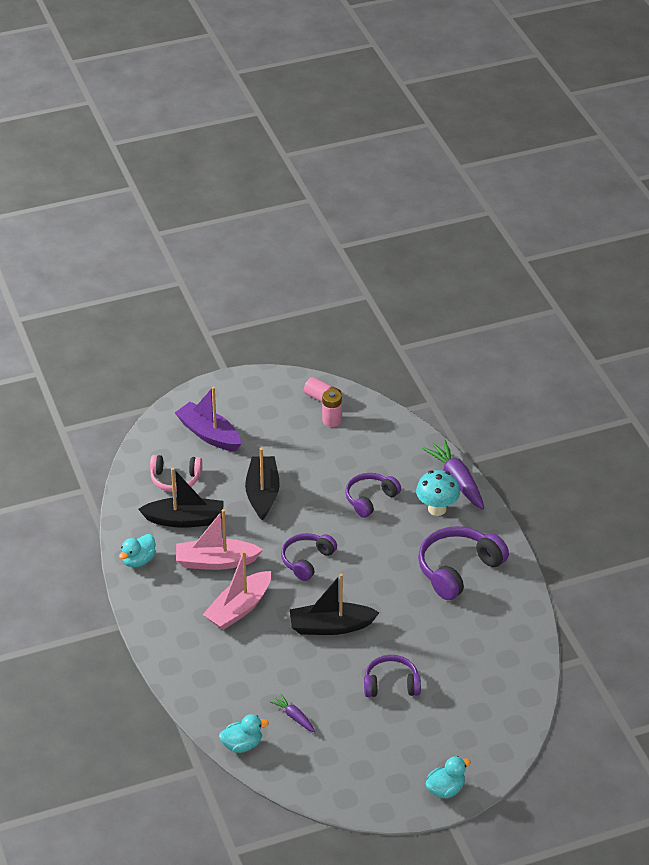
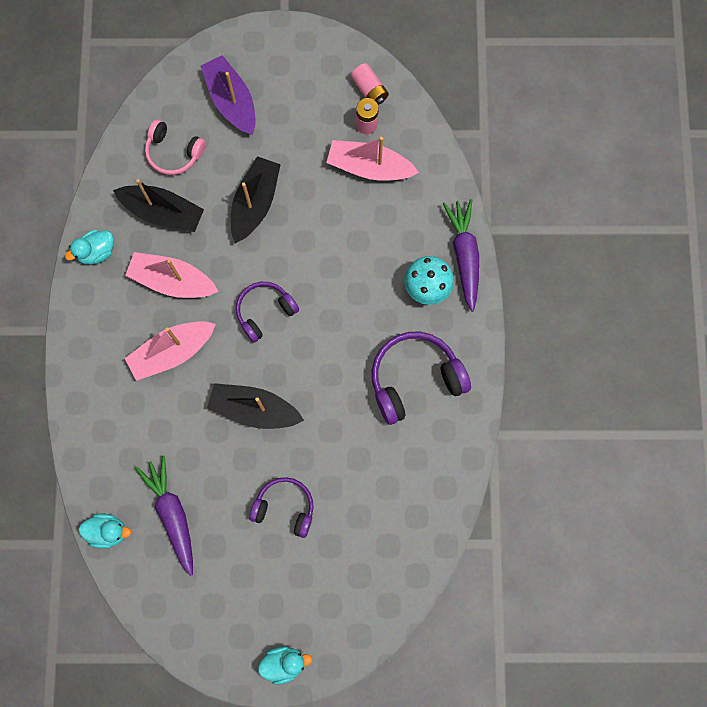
camera: 20 degrees right, 35 degrees up
(294, 717) = (172, 514): purple carrot -> purple carrot, size x1.93
(348, 446) = (369, 167): none -> pink boat
(370, 499) = (363, 249): purple headphones -> none

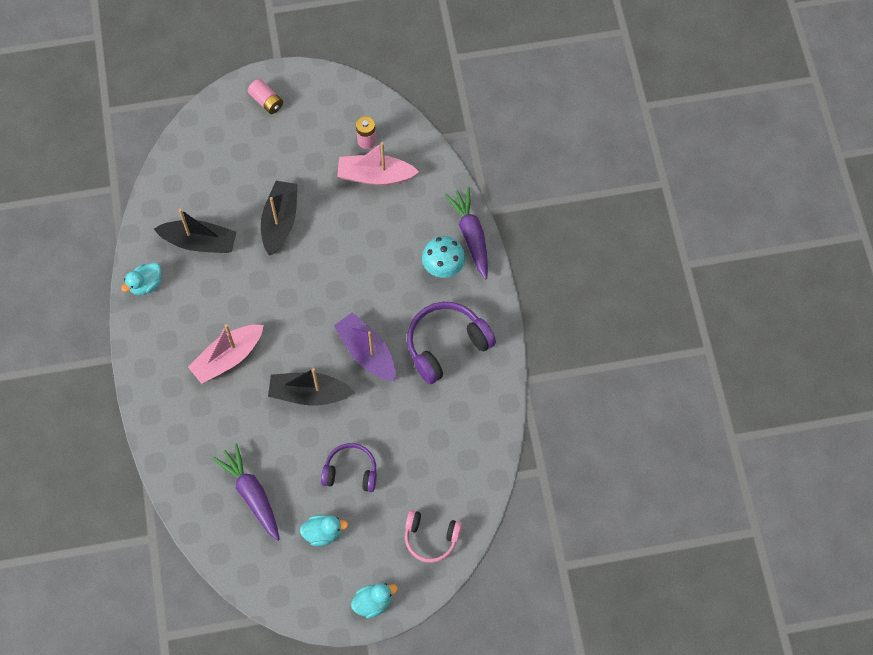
camera: 10 degrees left, 10 degrees down
(108, 531) = (196, 518): turquoise duck -> turquoise duck (323, 533)
(172, 281) = (218, 298): pink boat -> none
(174, 153) = (200, 191): pink headphones -> pink headphones (431, 538)
(231, 101) = (244, 140): purple boat -> purple boat (367, 352)
(264, 311) = (304, 310): purple headphones -> none
(369, 90) = (364, 112): pink battery -> pink battery (266, 101)

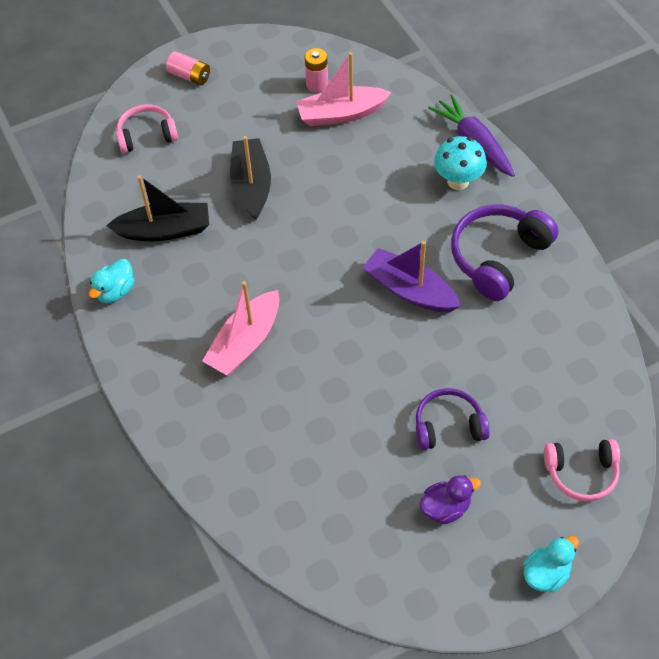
camera: 15 degrees left, 10 degrees down
(213, 149) = (147, 135): none -> pink headphones
(252, 494) = (336, 489): purple carrot -> none
(309, 394) = (360, 353): black boat -> none
(323, 533) = (445, 508): turquoise duck -> purple duck

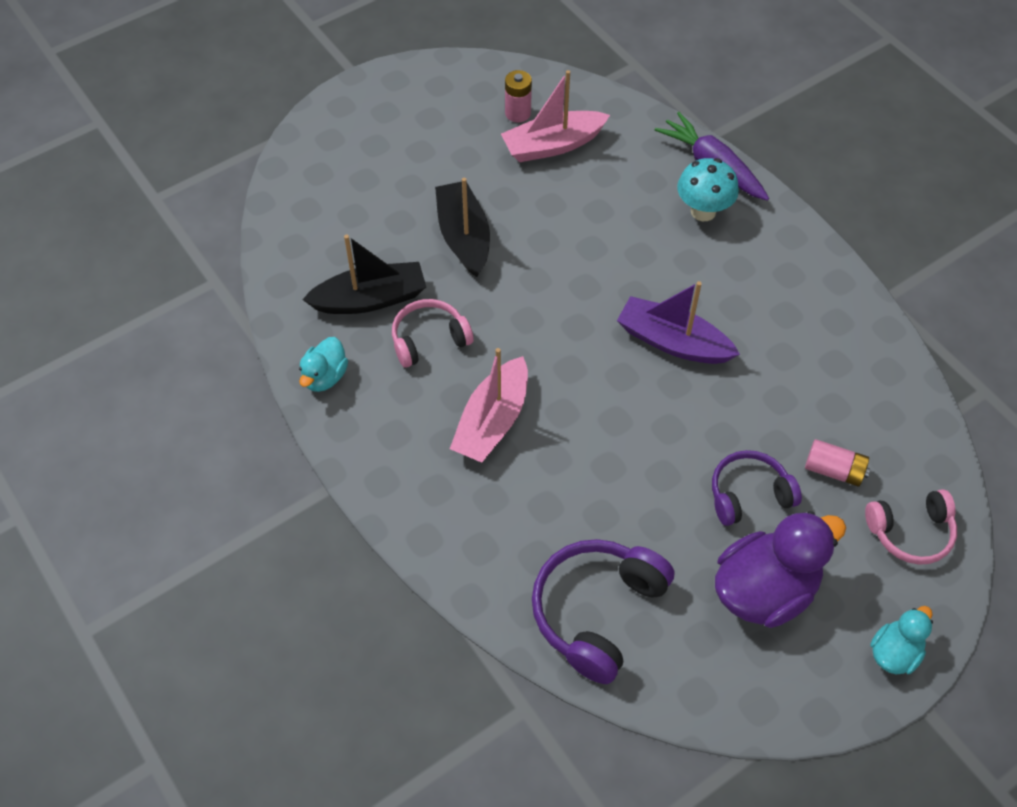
camera: 10 degrees left, 0 degrees up
(147, 135) = (327, 189): pink headphones -> pink headphones (429, 339)
(189, 76) = (365, 115): pink battery -> pink battery (834, 470)
(445, 508) = (764, 590): purple duck -> purple duck, size x1.88
(498, 257) = (766, 294): purple headphones -> purple headphones (597, 611)

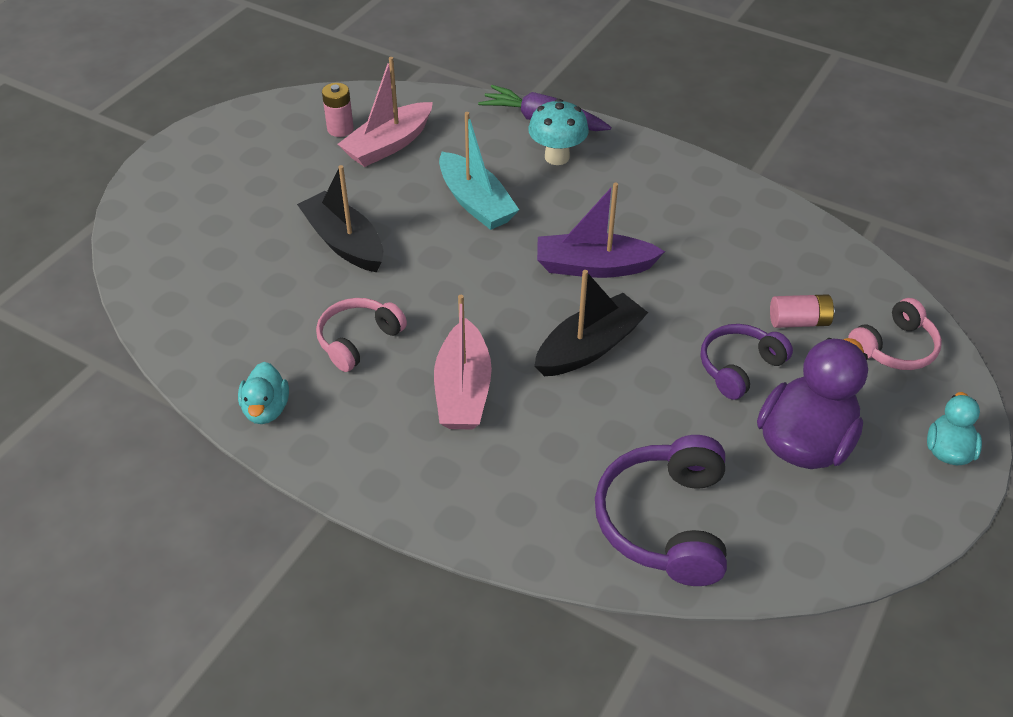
camera: 25 degrees left, 10 degrees down
(370, 299) = (277, 324): black boat -> black boat (589, 347)
(601, 235) = (476, 202): none -> turquoise boat

